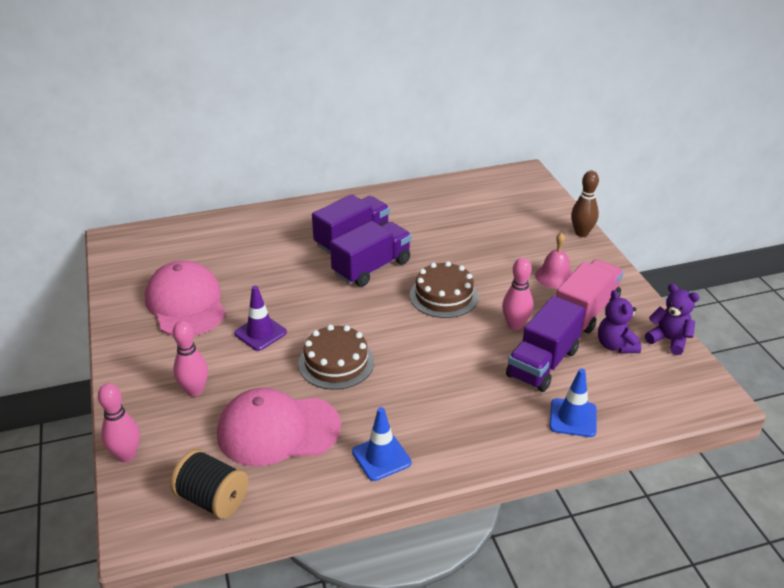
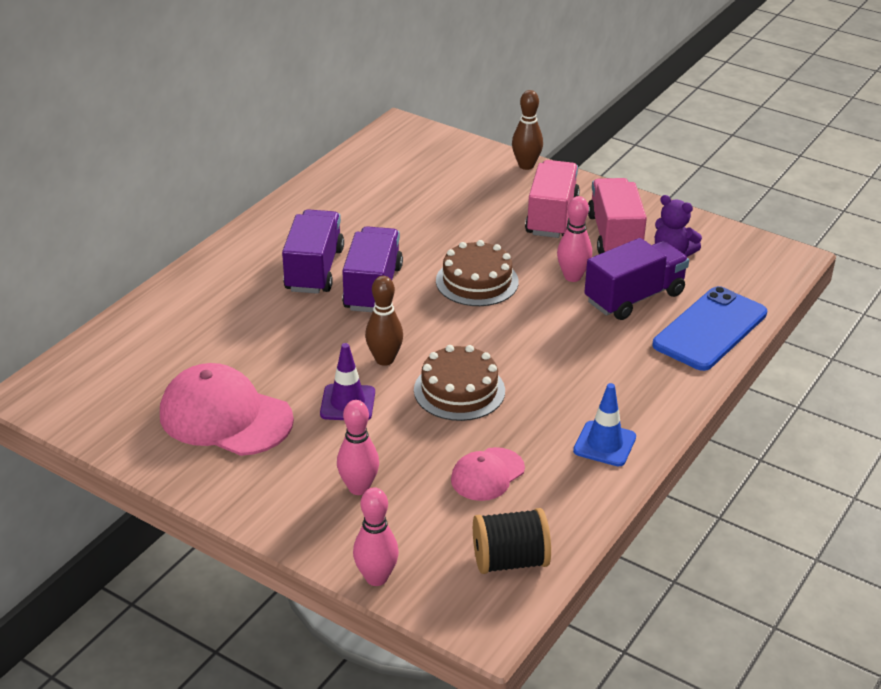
camera: 40 degrees left, 0 degrees up
(278, 430) = (487, 474): pink cap -> pink cap, size x0.56
(318, 317) = (384, 359): none -> brown bowling pin
(542, 363) = (634, 298): purple truck -> purple truck turned 120 degrees counterclockwise
(554, 276) = (552, 217): pink bell -> pink truck
(573, 418) = (710, 329): blue traffic cone -> blue phone
(669, 340) = (706, 229): purple teddy bear -> none

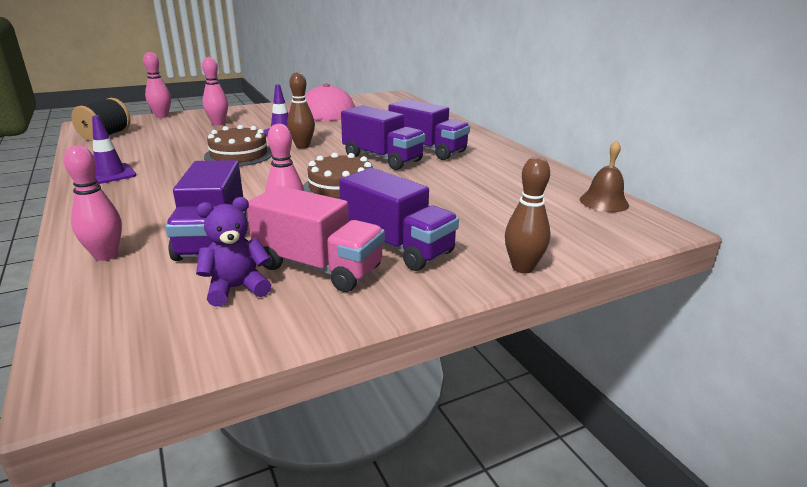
camera: 120 degrees right, 10 degrees down
(373, 152) = (604, 202): none -> brown bell
(487, 474) = (164, 144): pink cap -> none
(552, 217) = (396, 246): pink truck -> purple truck
(604, 444) = (110, 174): blue traffic cone -> purple traffic cone
(710, 329) = (106, 255): blue phone -> pink bowling pin

